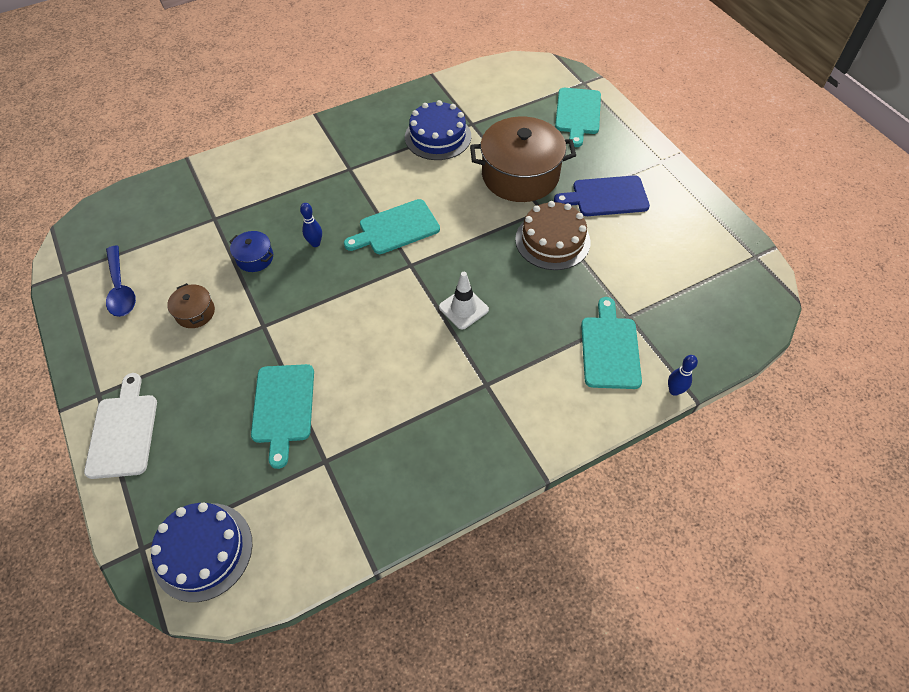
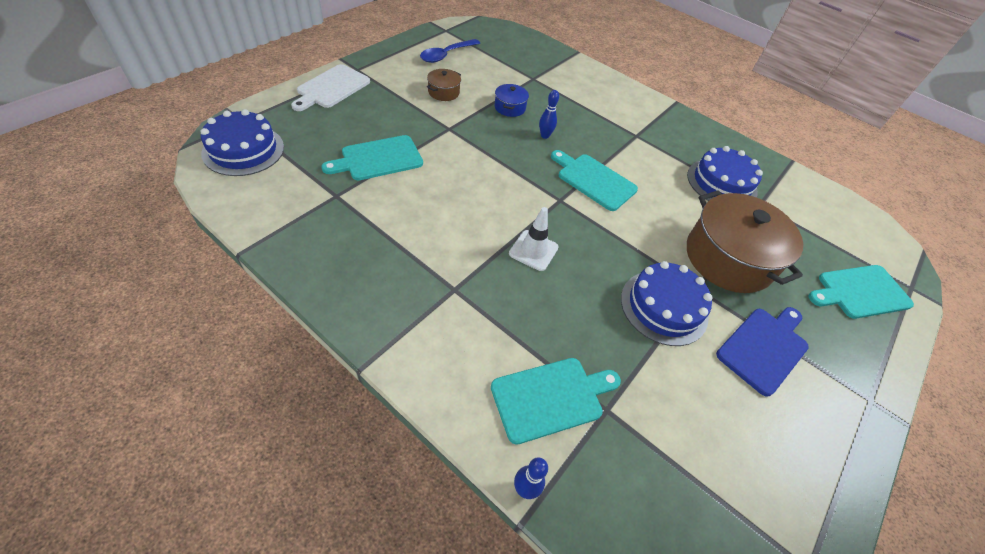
camera: 60 degrees right, 5 degrees down
(123, 431) = (331, 88): white cutting board -> white cutting board turned 150 degrees clockwise
(552, 240) = (664, 307): brown cake -> blue cake
(606, 196) = (764, 348): blue cutting board -> blue cutting board turned 75 degrees clockwise

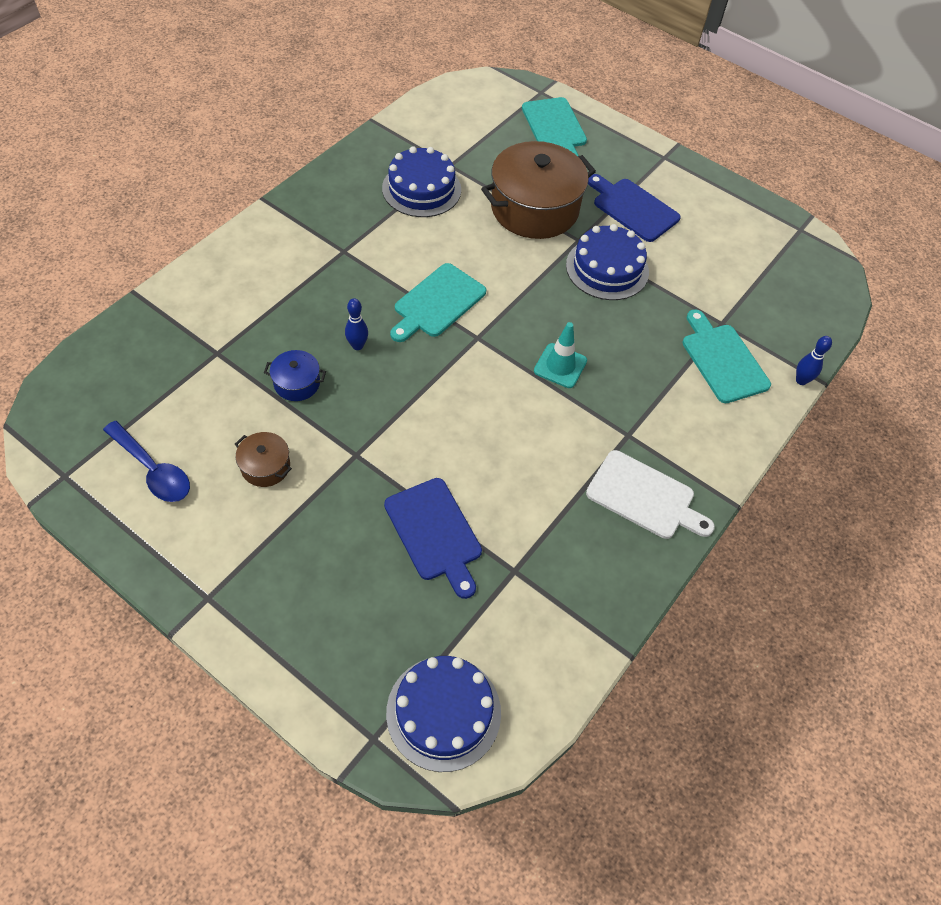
camera: 90 degrees left, 5 degrees up
(331, 88) = (267, 626): white cutting board -> white cutting board (644, 497)
(378, 159) = (434, 533): turquoise cutting board -> blue cutting board
(533, 250) = (560, 366): white traffic cone -> turquoise traffic cone

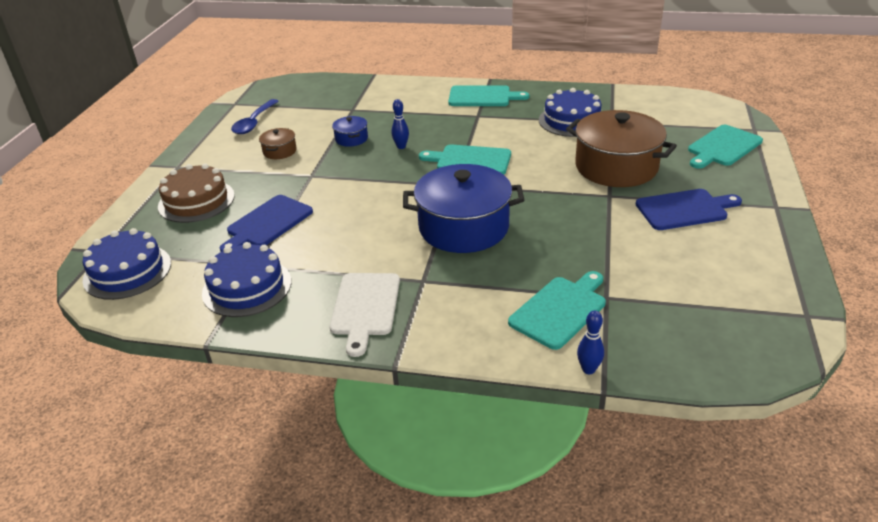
camera: 70 degrees right, 20 degrees down
(302, 226) = (482, 97): none -> turquoise cutting board
(324, 596) = (196, 201): none -> brown cake
(560, 366) = (463, 227): turquoise traffic cone -> blue pot
(607, 268) = (594, 218): blue cake -> blue cake (247, 287)
(633, 208) = (684, 209): blue cutting board -> blue cutting board turned 60 degrees clockwise

